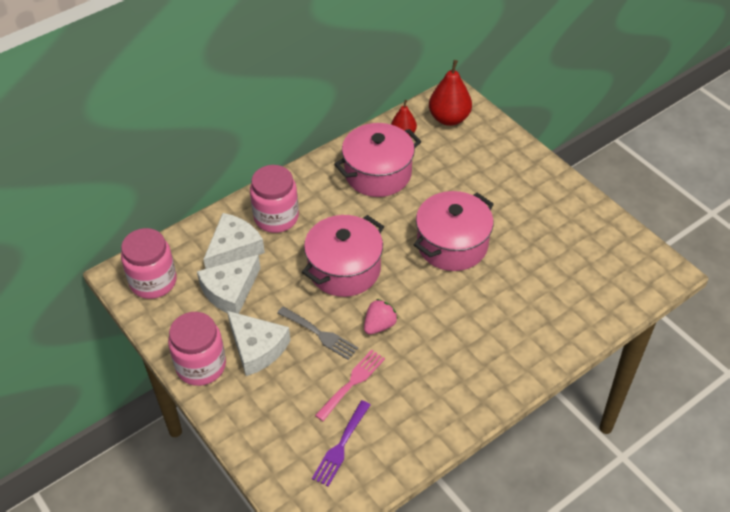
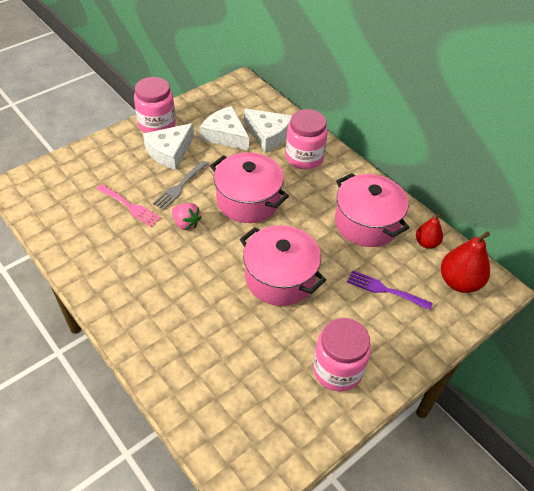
camera: 85 degrees right, 0 degrees up
(153, 281) = (235, 97): pink jar -> pink jar (337, 369)
(341, 446) = (72, 200): purple fork -> purple fork (385, 290)

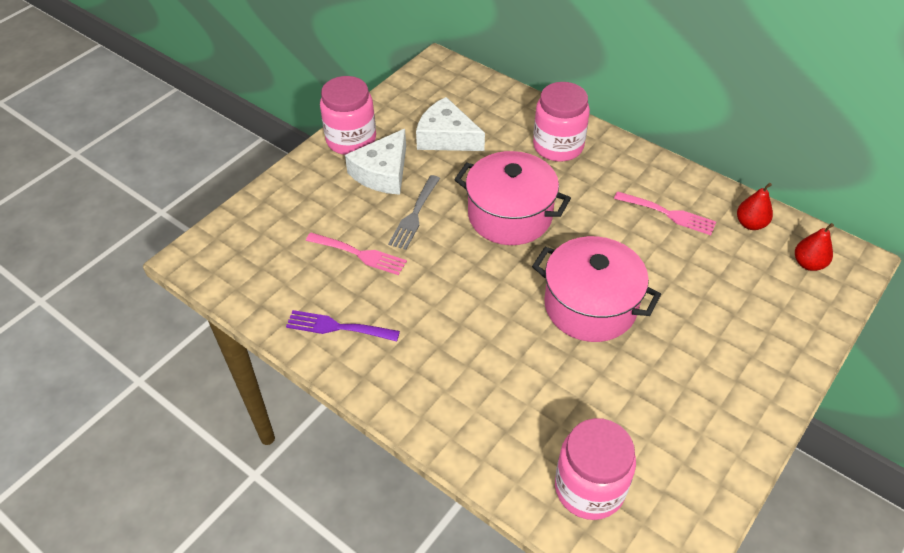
camera: 10 degrees left, 0 degrees up
(186, 223) = (442, 261): pink strawberry -> none
(268, 135) = (501, 126): white cheese -> none
(337, 369) = (707, 405): pink jar -> pink jar (589, 488)
(366, 223) = (668, 214): pink pot -> pink fork
(385, 290) = (724, 293): purple fork -> purple fork (337, 327)
(459, 282) = (808, 264): red pear -> red pear, size x0.59

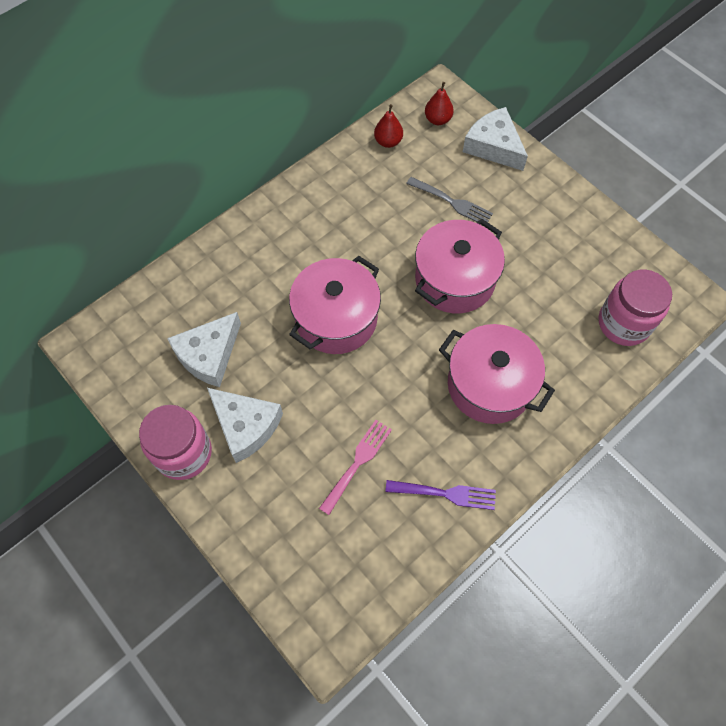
camera: 80 degrees left, 15 degrees up
(337, 327) = (446, 494): purple fork -> purple fork turned 105 degrees counterclockwise
(414, 215) = (316, 403): grey fork -> grey fork (452, 202)
(467, 352) = (489, 385): none -> pink pot
(558, 146) = (253, 257): pink jar -> none
(668, 214) = (363, 194): pink fork -> none
(798, 323) = (493, 146): none -> white cheese

